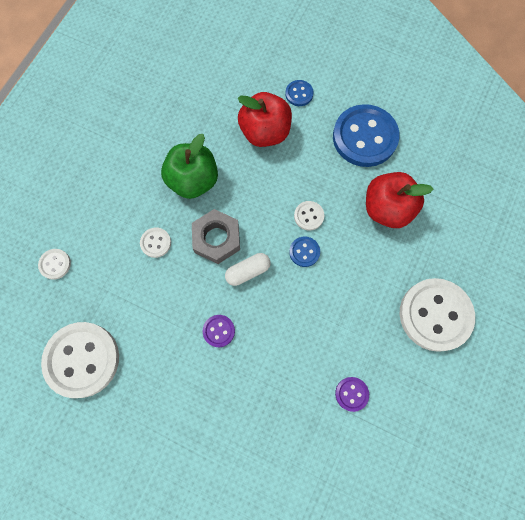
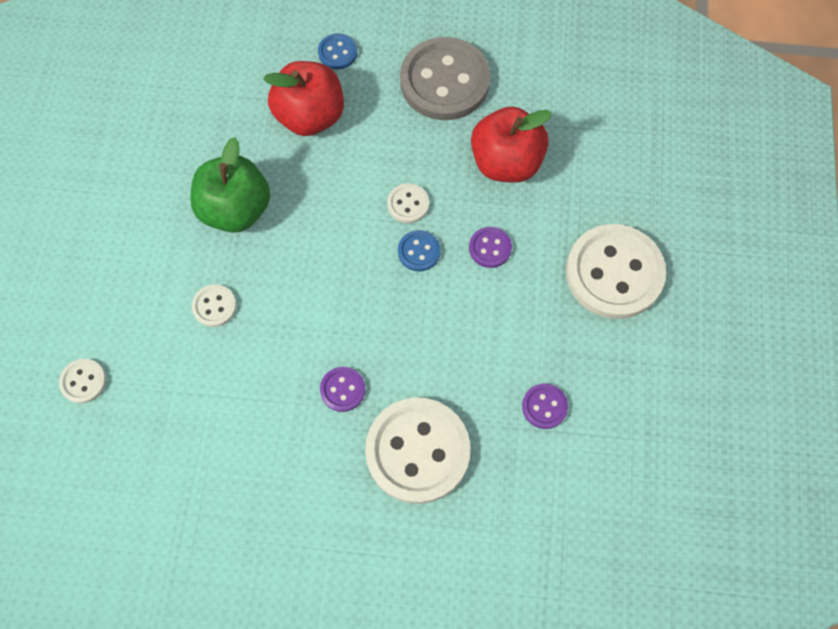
camera: 20 degrees left, 5 degrees down
(82, 359) = (170, 492): white button -> white button (417, 451)
(216, 239) = (296, 273): grey nut -> none
(248, 271) = (353, 301): white capsule -> none
(354, 266) = (490, 248): none -> purple button
(364, 137) = (444, 81): blue button -> grey button

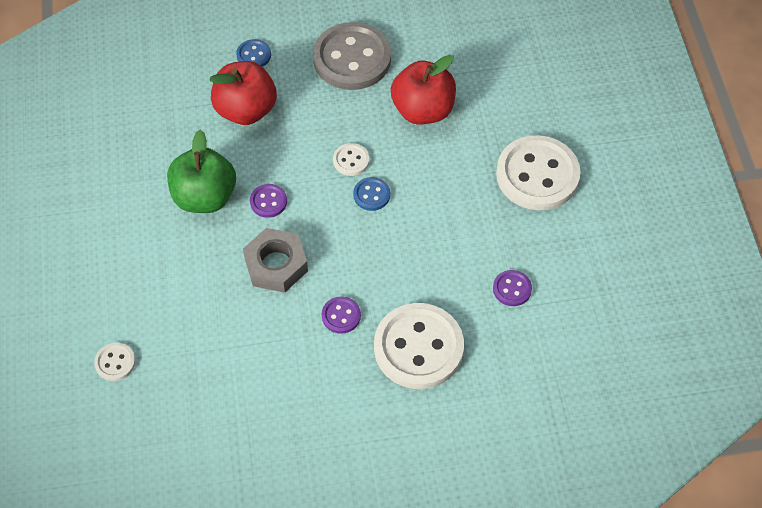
camera: 15 degrees left, 10 degrees down
(214, 306) = (211, 277): white button -> none
(289, 310) = (276, 265): none -> grey nut
(490, 248) = (430, 179): purple button -> purple button (268, 201)

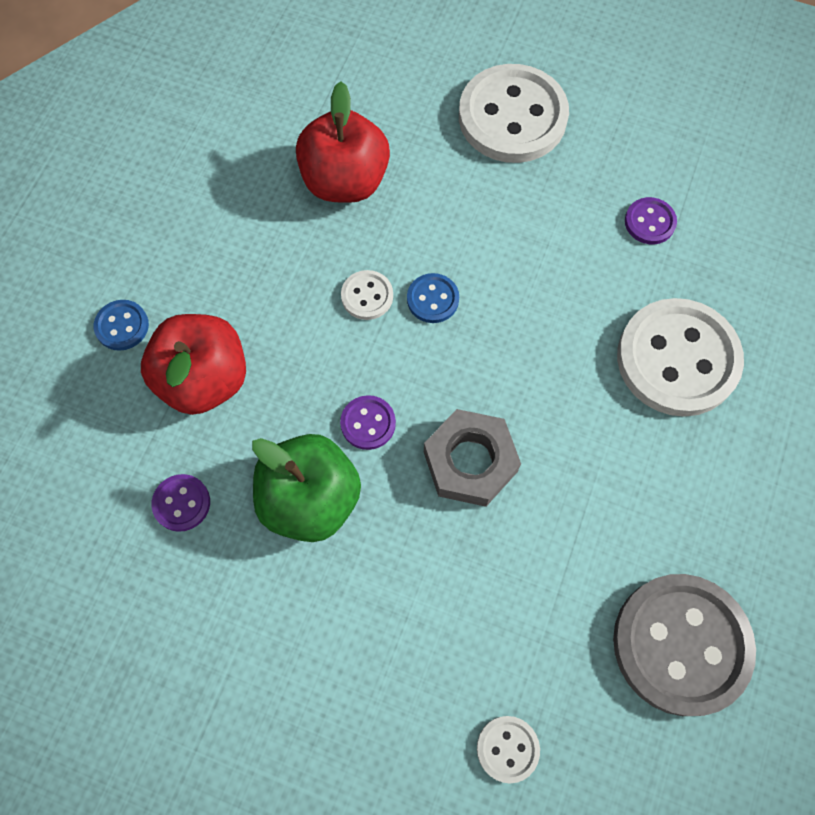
camera: 60 degrees left, 10 degrees up
(341, 316) = (588, 422): purple button -> purple button (181, 503)
(352, 58) = (213, 216): grey button -> grey button (681, 644)

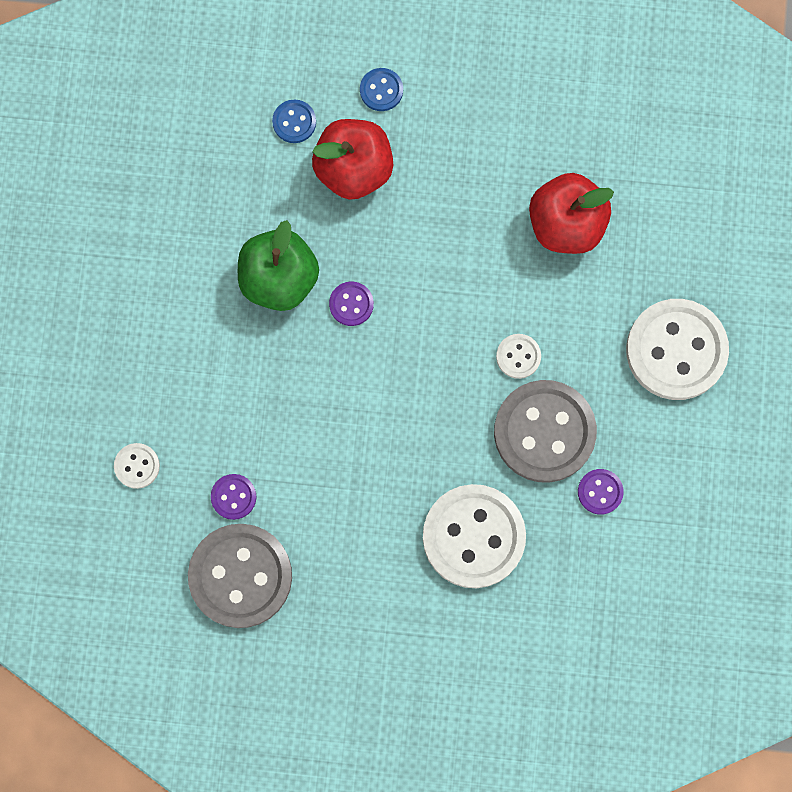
camera: 75 degrees right, 10 degrees up
(181, 503) = (251, 186): purple button -> purple button (233, 497)
(367, 296) = (461, 273): white button -> white button (518, 356)
(432, 299) = (473, 326): blue button -> blue button (294, 122)
(470, 462) = (340, 390): grey nut -> none
(571, 258) = (544, 432): none -> grey button

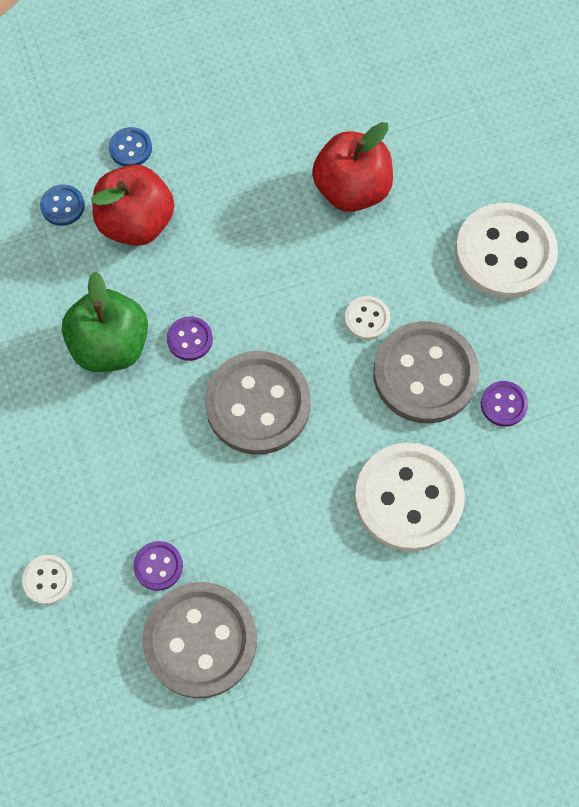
camera: 25 degrees left, 10 degrees down
(383, 392) = (258, 404): none -> grey button

